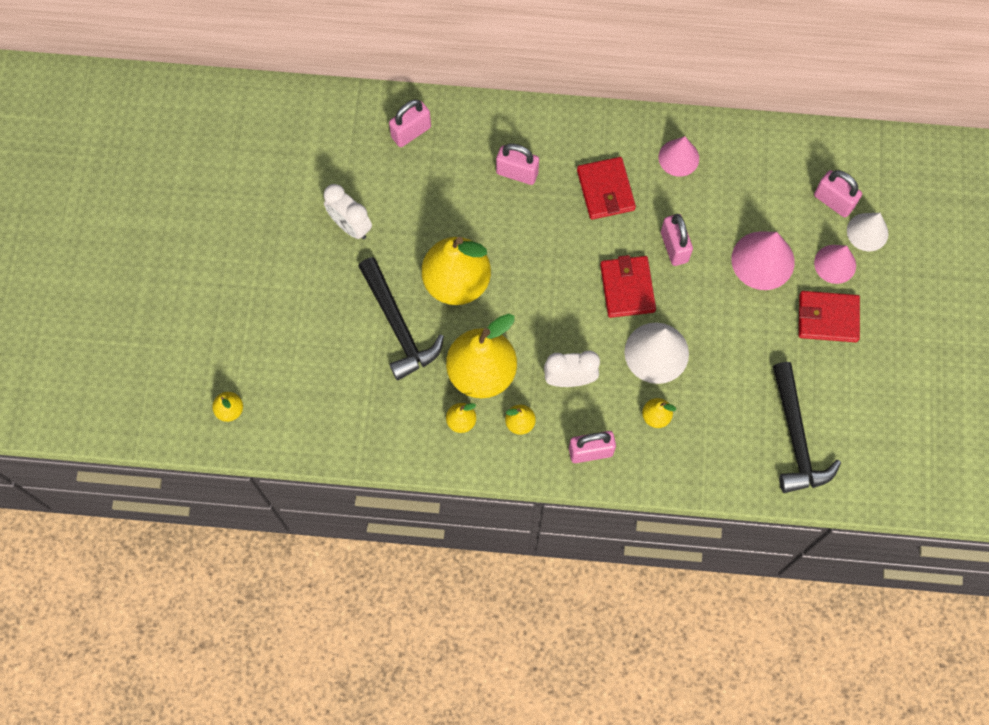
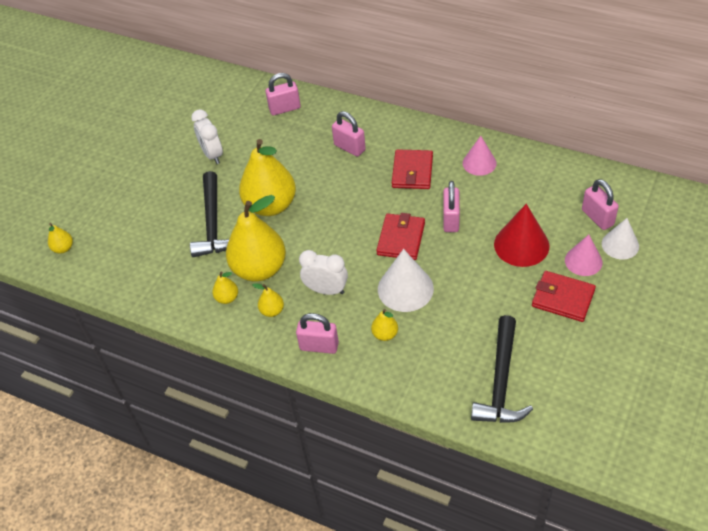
camera: 25 degrees right, 20 degrees down
(763, 260) = (521, 245): pink cone -> red cone

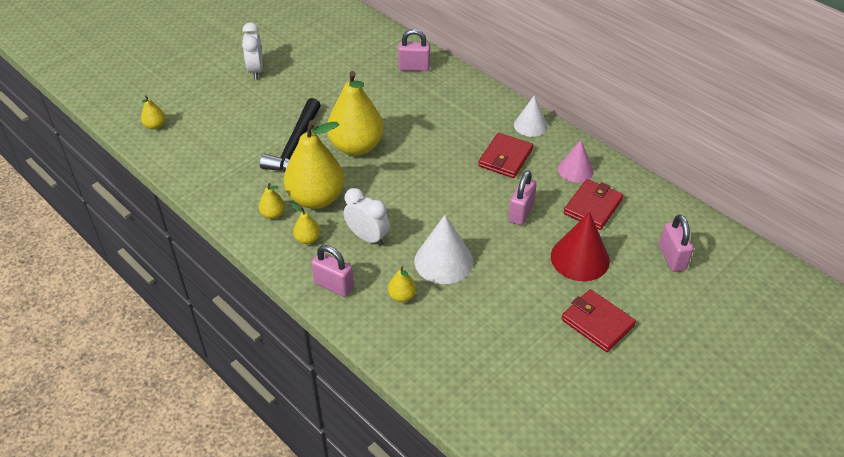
camera: 15 degrees right, 5 degrees down
(212, 154) = (327, 87): white clock -> white clock (256, 70)
(349, 147) = (456, 119): pink padlock -> none
(401, 239) = (463, 214): red wallet -> red wallet (593, 207)
(501, 381) = (493, 380): black hammer -> none
(583, 261) = (636, 294): pink cone -> none
(620, 245) = (683, 291): white cone -> white cone (530, 125)

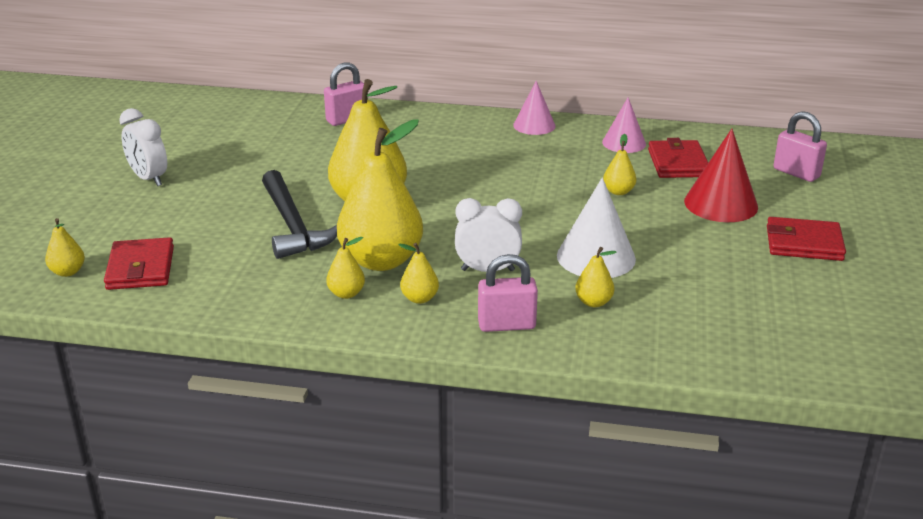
camera: 35 degrees left, 15 degrees down
(505, 158) = (544, 157): red wallet -> red wallet (140, 268)
(521, 213) = (618, 191): pink padlock -> yellow pear
(530, 125) = (534, 125): white cone -> pink cone

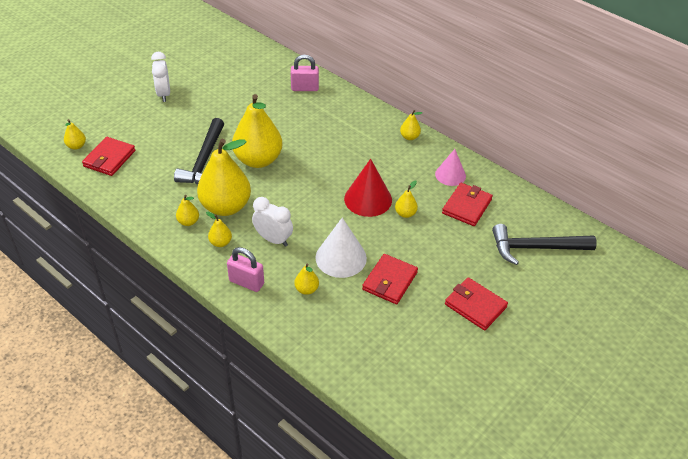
camera: 30 degrees right, 15 degrees up
(534, 125) = (409, 137): pink cone -> yellow pear
(682, 257) = (390, 281): none -> red wallet
(721, 204) = (458, 251): red cone -> red cone (368, 199)
(796, 173) = (535, 248): pink padlock -> black hammer

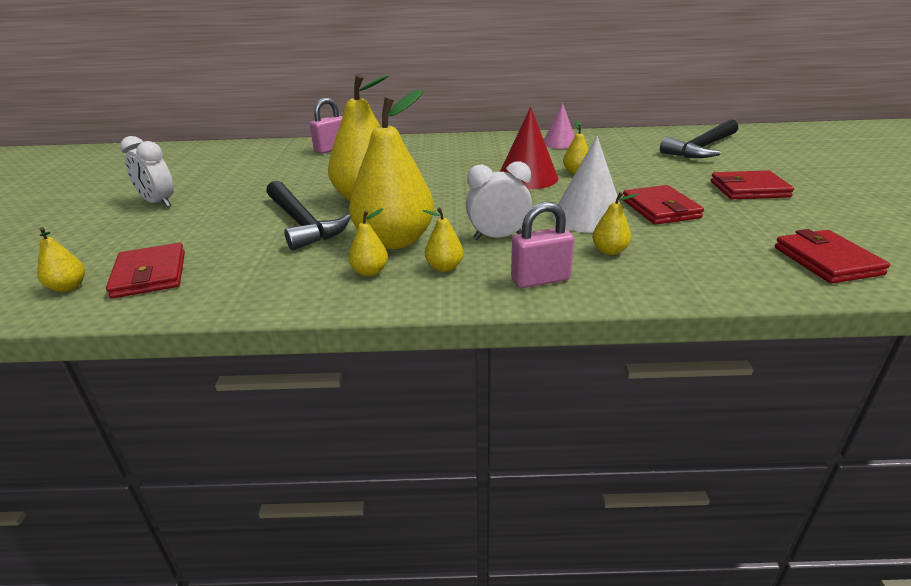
camera: 40 degrees left, 15 degrees down
(409, 137) = (484, 139): yellow pear -> none
(467, 206) = (609, 151): red wallet -> red wallet (827, 261)

